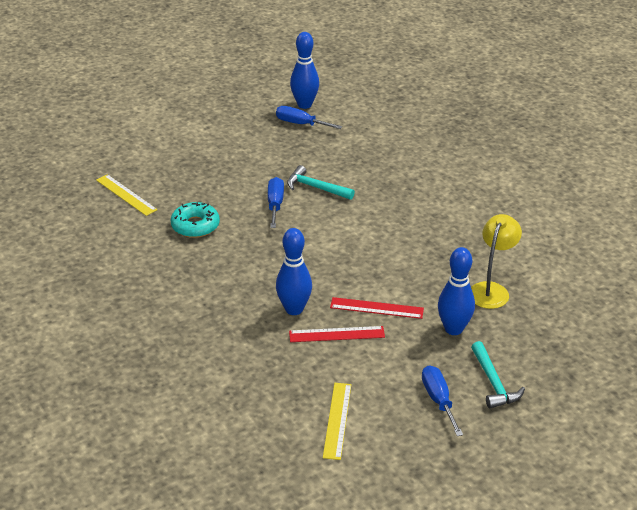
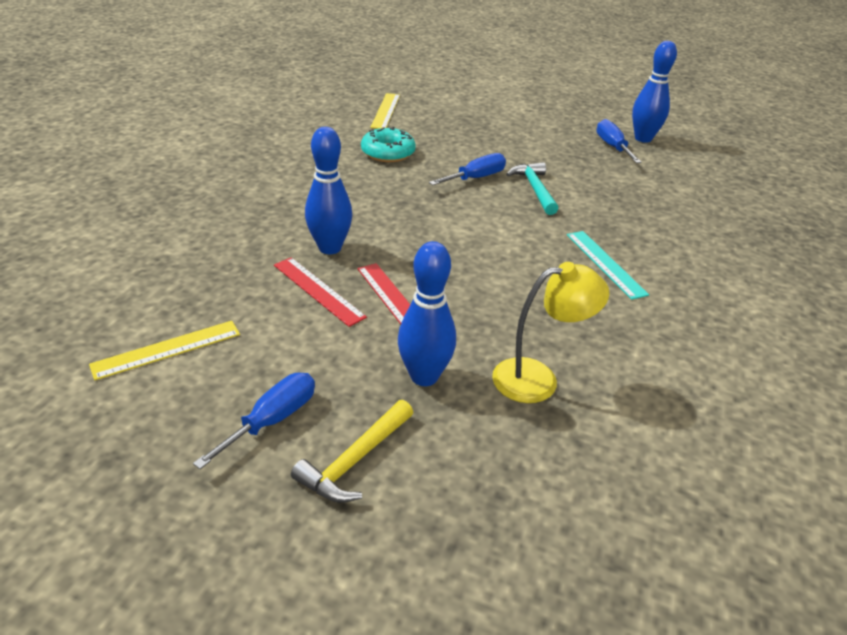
camera: 50 degrees right, 0 degrees up
(421, 208) = (605, 263): none -> turquoise ruler
(493, 383) = (354, 461): turquoise hammer -> yellow hammer

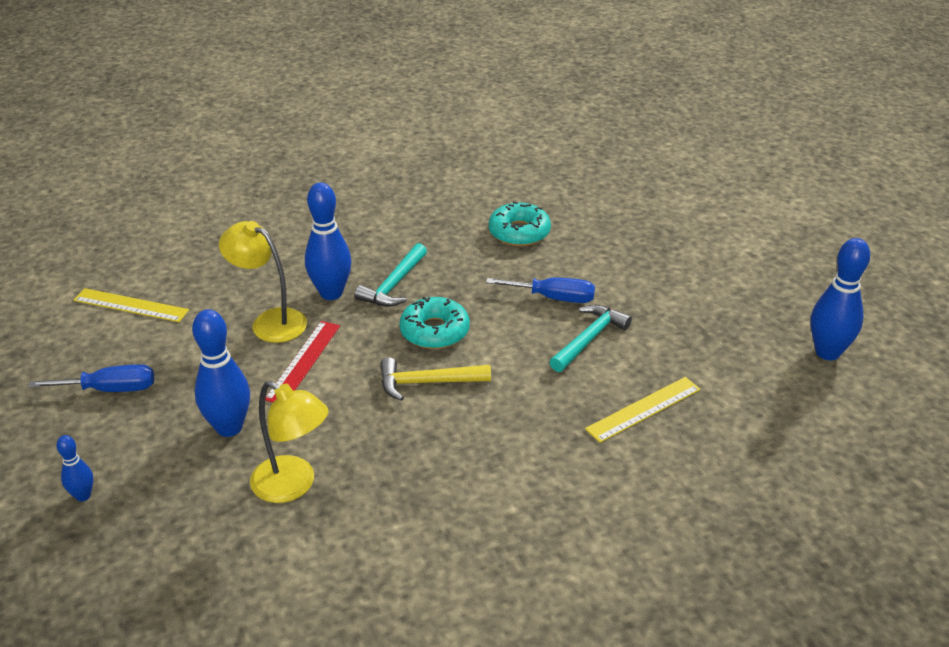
camera: 50 degrees right, 0 degrees up
(318, 290) = (270, 321): red ruler -> yellow lamp
(354, 461) = (108, 446): yellow hammer -> yellow hammer (427, 383)
(365, 220) = (394, 285): none -> turquoise hammer
(385, 111) = (593, 187): yellow ruler -> yellow ruler (643, 409)
(405, 512) = (83, 496): none -> blue bowling pin
(444, 232) = (434, 331): none -> turquoise donut
(605, 263) = (518, 443): turquoise ruler -> none
(612, 147) = (767, 342): blue screwdriver -> none

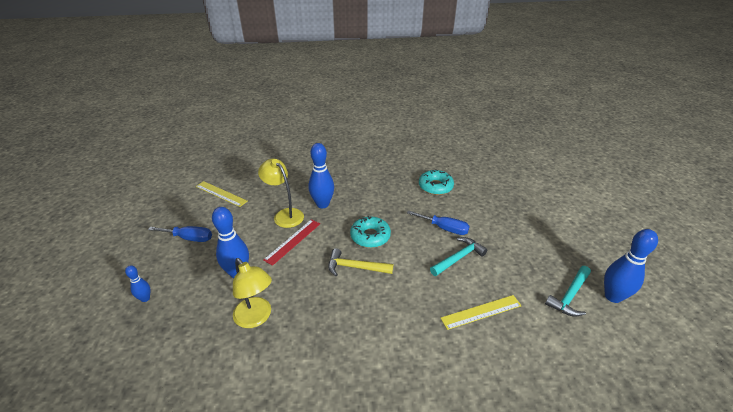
camera: 15 degrees right, 0 degrees up
(394, 285) = (357, 205): turquoise hammer -> turquoise hammer (569, 296)

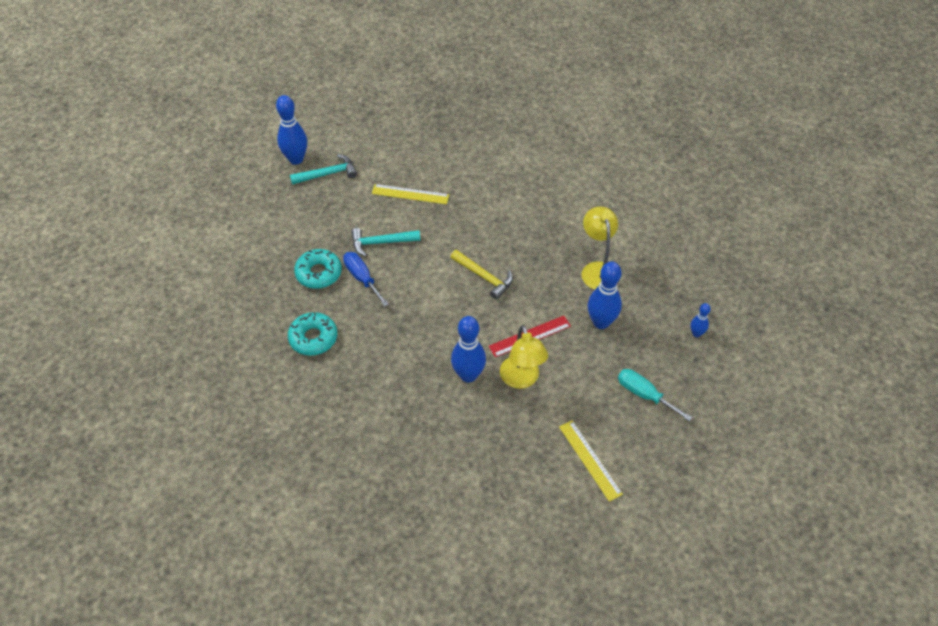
camera: 150 degrees left, 15 degrees up
(189, 238) = (644, 395): blue screwdriver -> turquoise screwdriver
(370, 236) = (445, 304): turquoise donut -> turquoise donut (318, 273)

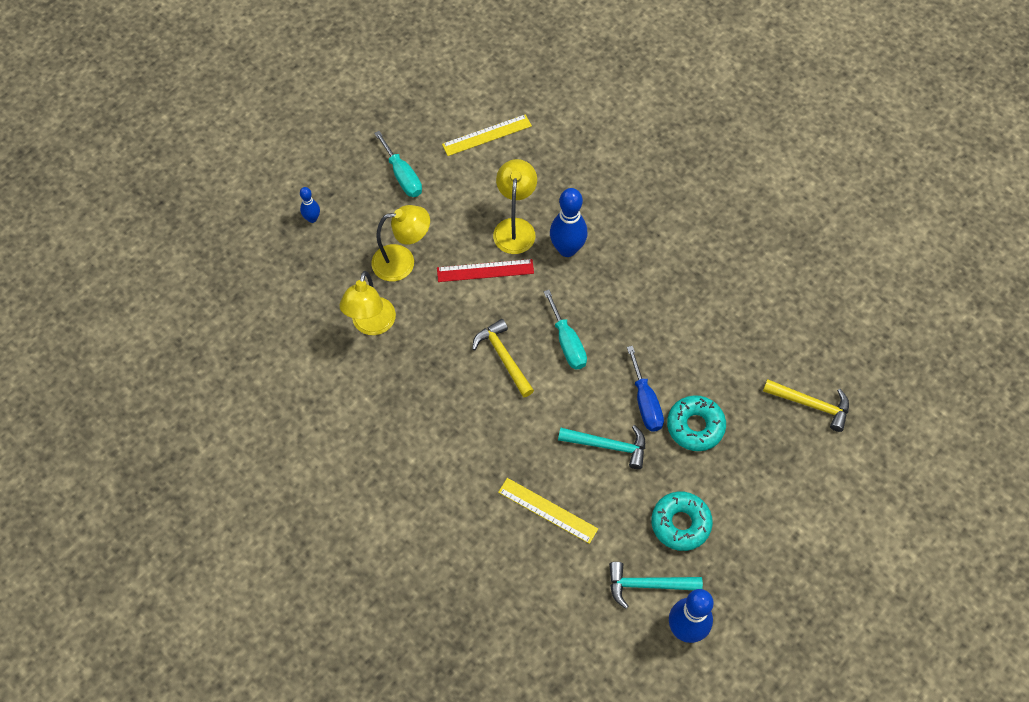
camera: 160 degrees left, 10 degrees up
(228, 314) = (811, 405): none -> yellow hammer
(313, 338) = (719, 343): turquoise donut -> turquoise donut (680, 523)
(438, 302) = (567, 342): none -> turquoise screwdriver
(590, 460) = (487, 135): yellow ruler -> yellow ruler turned 75 degrees clockwise
(601, 322) = (402, 262): blue bowling pin -> yellow lamp

